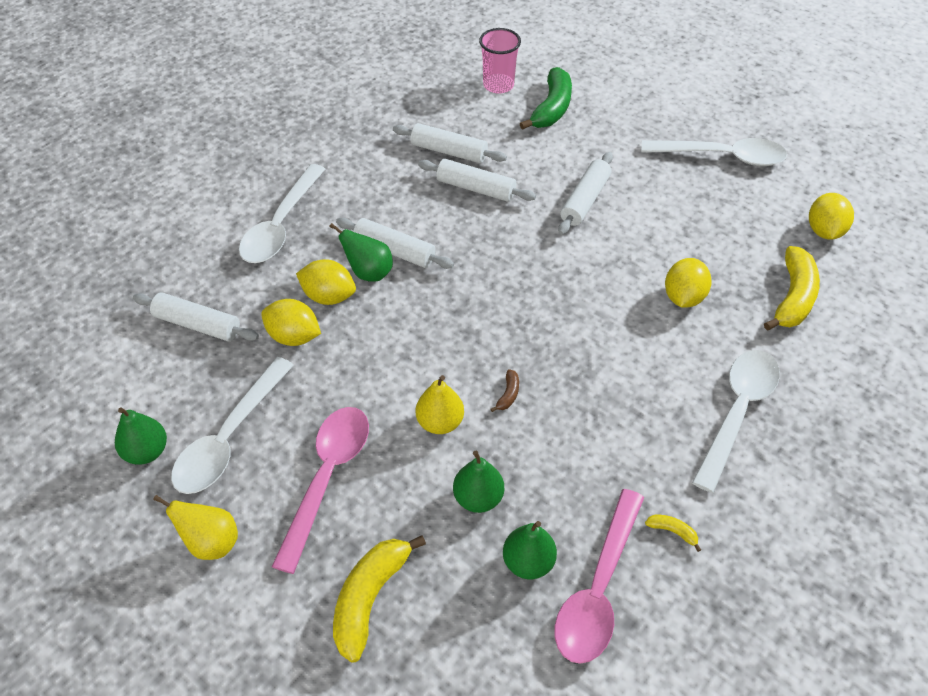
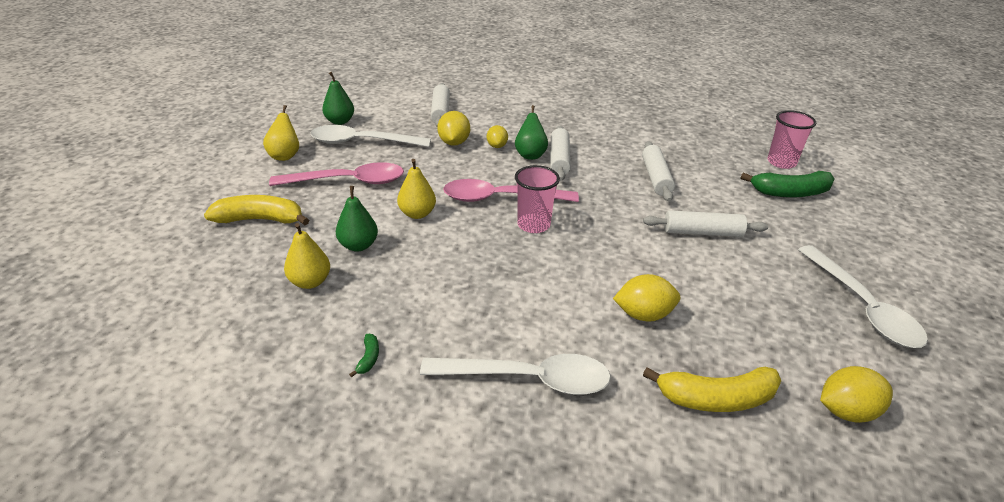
camera: 65 degrees right, 15 degrees down
(281, 225) = (542, 116): white spoon -> none
(328, 296) = (497, 146): yellow lemon -> yellow lemon, size x0.66
(449, 151) = (680, 158): white rolling pin -> none
(508, 394) = (461, 238): brown banana -> none
(512, 323) = (533, 225): none -> pink cup
(528, 562) = (310, 282): green pear -> yellow pear
(598, 589) = (296, 324): pink spoon -> pink spoon (500, 198)
(673, 531) = (368, 358): yellow banana -> green banana

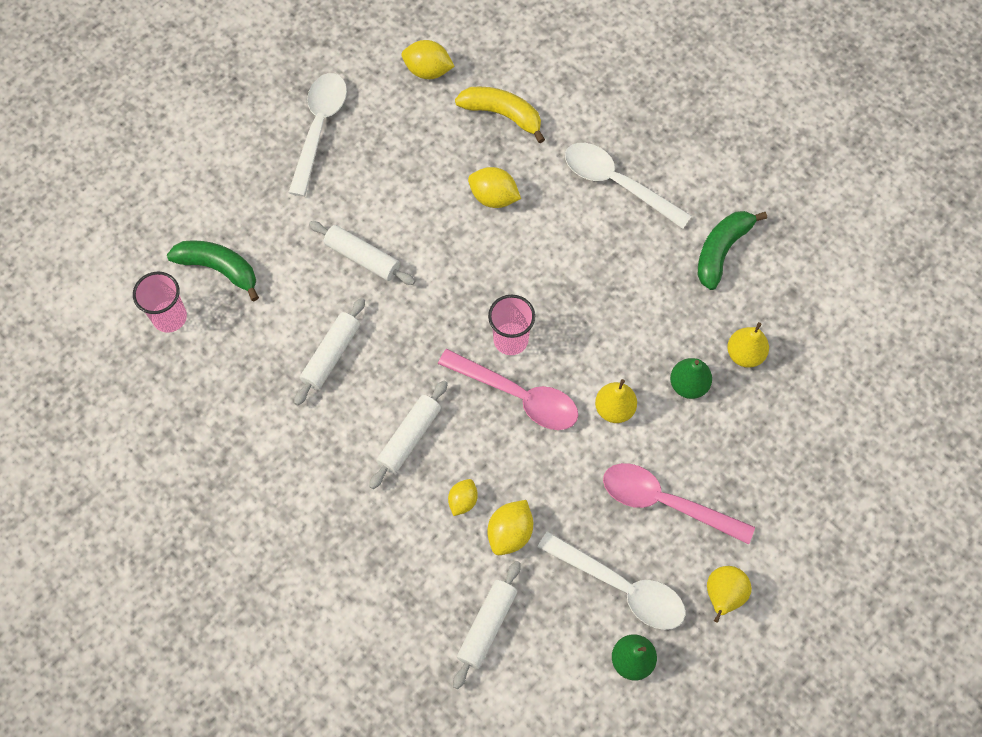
camera: 150 degrees left, 30 degrees up
(260, 219) = (773, 471): yellow banana -> none
(368, 358) = (721, 250): green banana -> green banana, size x2.31
(530, 155) = (436, 463): green pear -> none

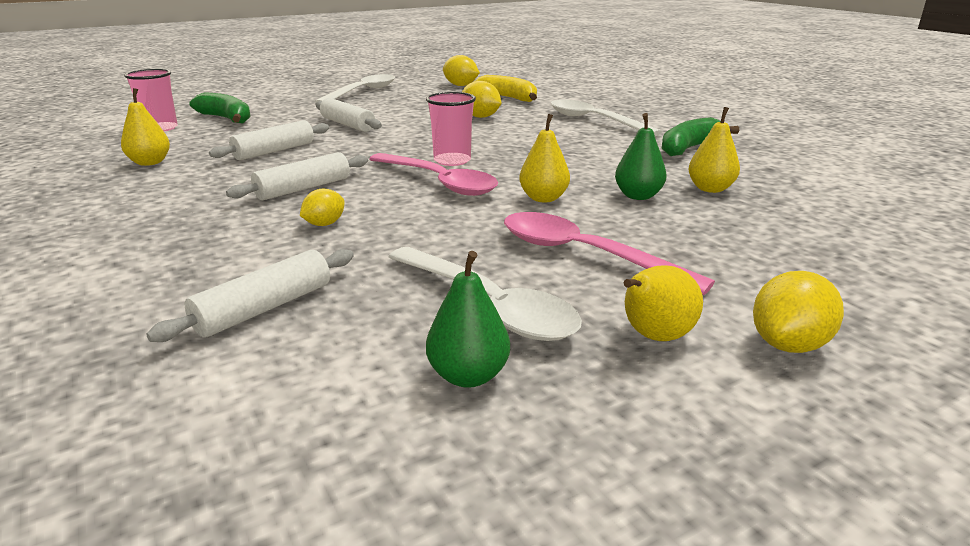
camera: 15 degrees right, 40 degrees down
(233, 414) = (150, 162): none -> yellow pear
(510, 533) = (362, 249): yellow lemon -> yellow lemon (788, 344)

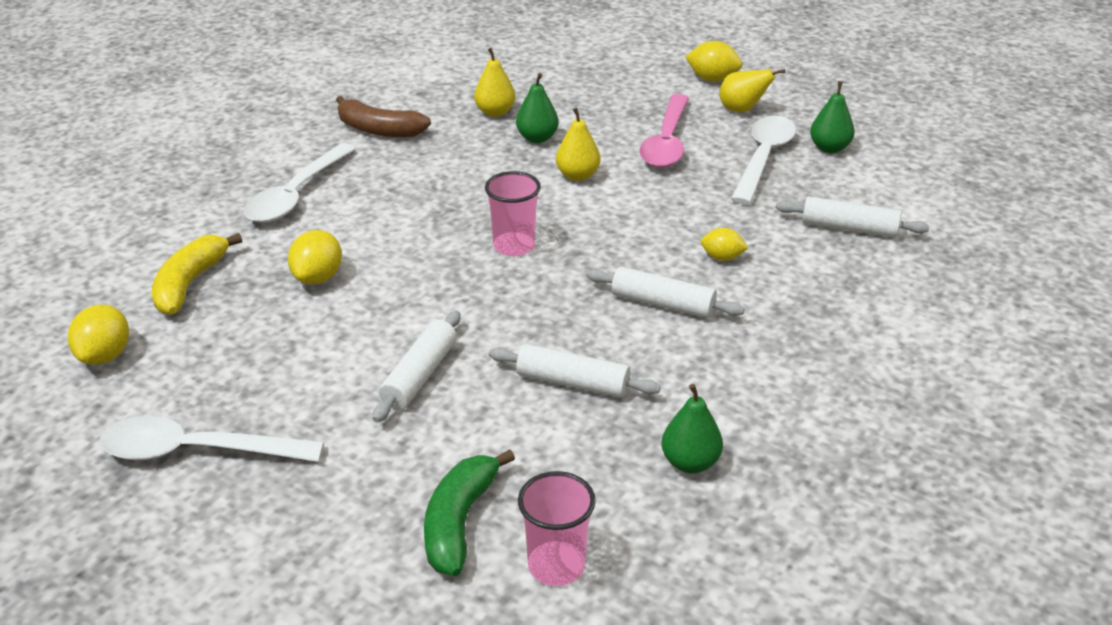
camera: 115 degrees left, 10 degrees up
(150, 162) = (690, 462): yellow pear -> green pear
(439, 182) = (582, 234): pink spoon -> none
(689, 148) = (379, 130): green banana -> brown banana

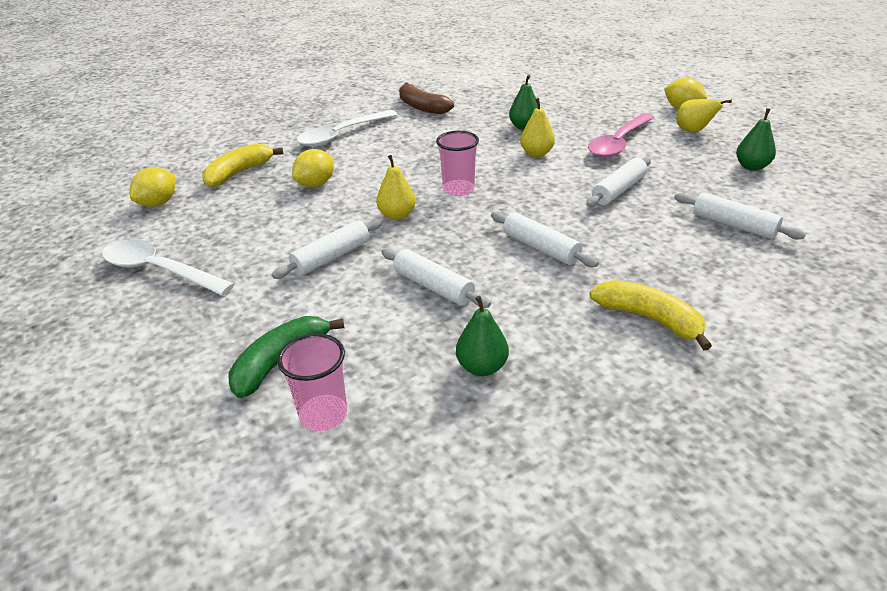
camera: 25 degrees right, 0 degrees up
(495, 112) = (506, 107): yellow pear -> yellow pear (397, 215)
(704, 208) = (618, 190): none -> white rolling pin
(722, 257) = (610, 226): yellow lemon -> none
(763, 158) = (690, 165): white spoon -> none
(825, 361) = (649, 319): none -> yellow banana

